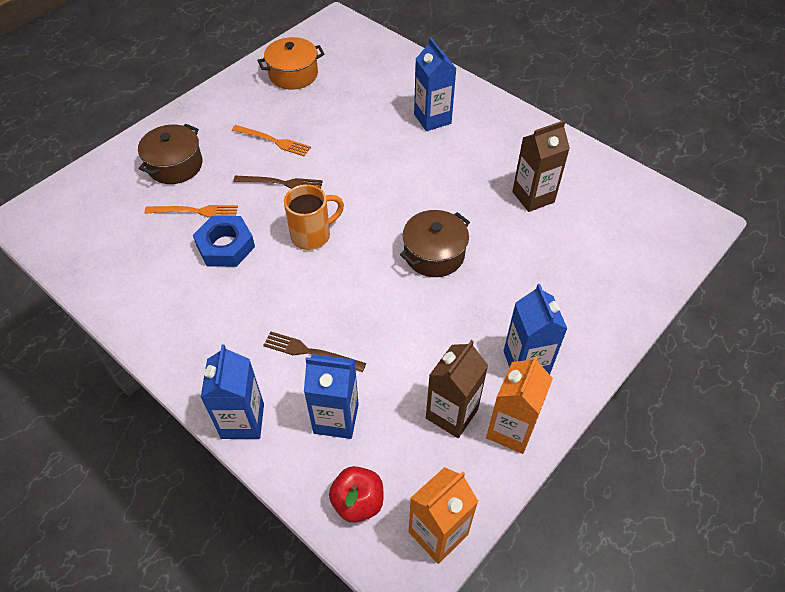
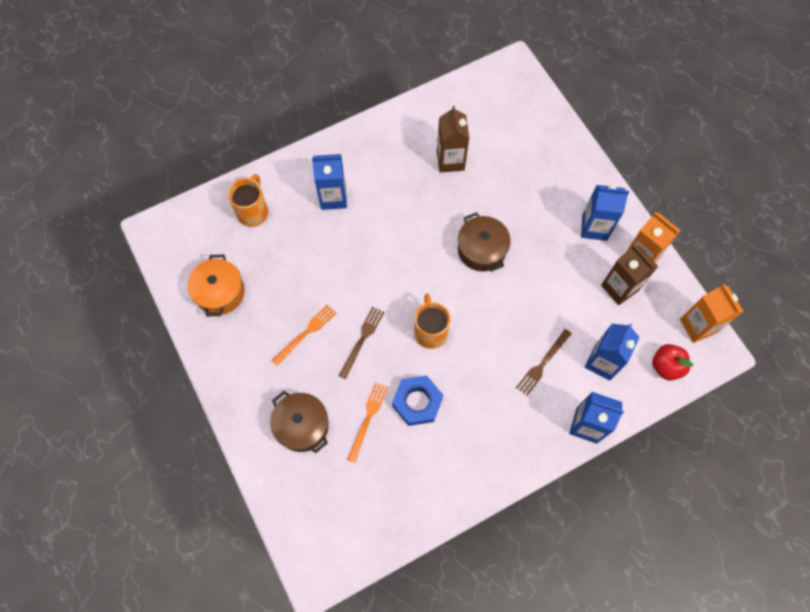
camera: 70 degrees left, 15 degrees up
(386, 71) = (253, 212): none -> orange mug

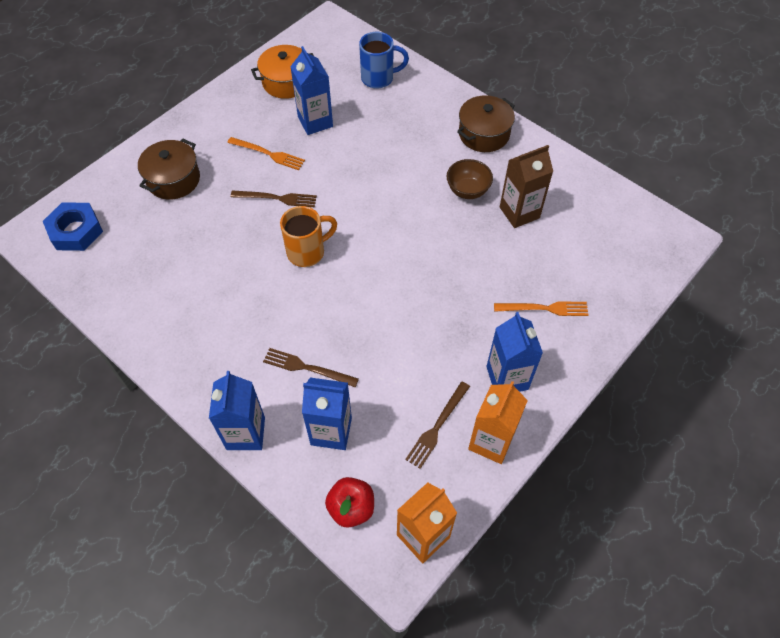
camera: 70 degrees right, 10 degrees down
(253, 212) = (379, 78): orange mug -> blue mug
(333, 197) = (423, 130): blue carton -> blue carton (315, 122)
(368, 419) = (195, 227): orange fork -> orange fork (544, 308)
(413, 188) = (467, 190): none -> brown bowl
(417, 402) = (225, 263): blue nut -> blue nut (75, 231)
(481, 250) = (423, 271): brown pot -> brown pot (484, 134)
(619, 288) = (437, 426): brown carton -> brown fork

